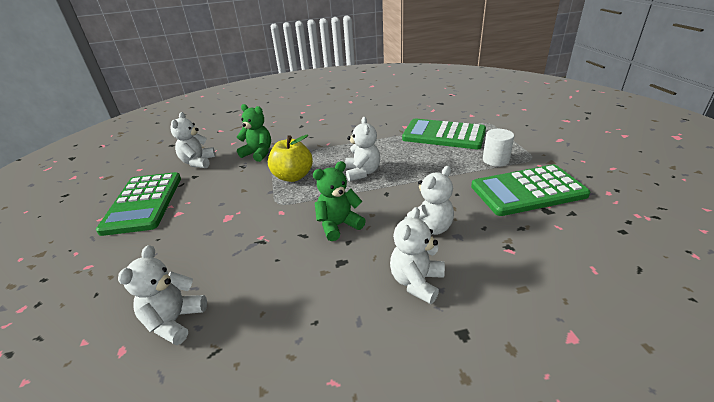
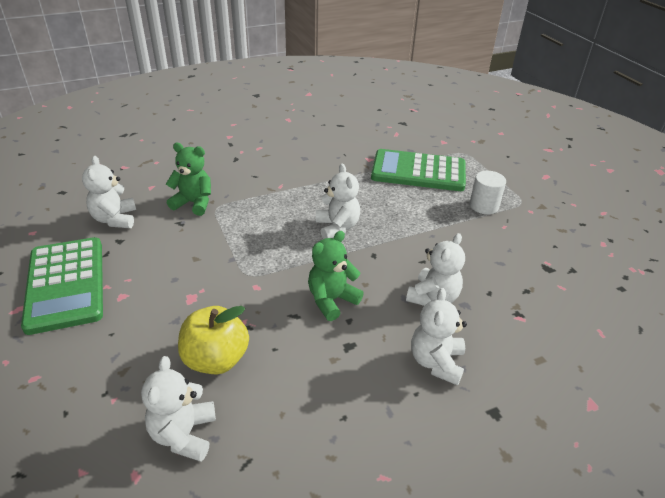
camera: 15 degrees left, 5 degrees up
(293, 176) = (253, 236): yellow apple -> yellow apple (216, 359)
(527, 191) = (524, 245): green calculator -> none

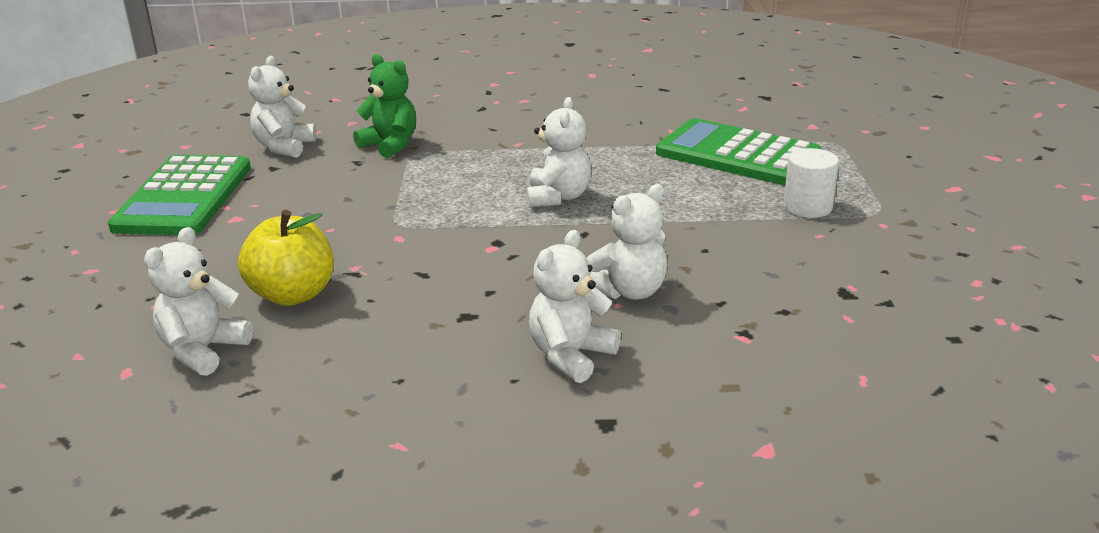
camera: 25 degrees right, 10 degrees down
(331, 300) = (484, 268): green teddy bear -> none

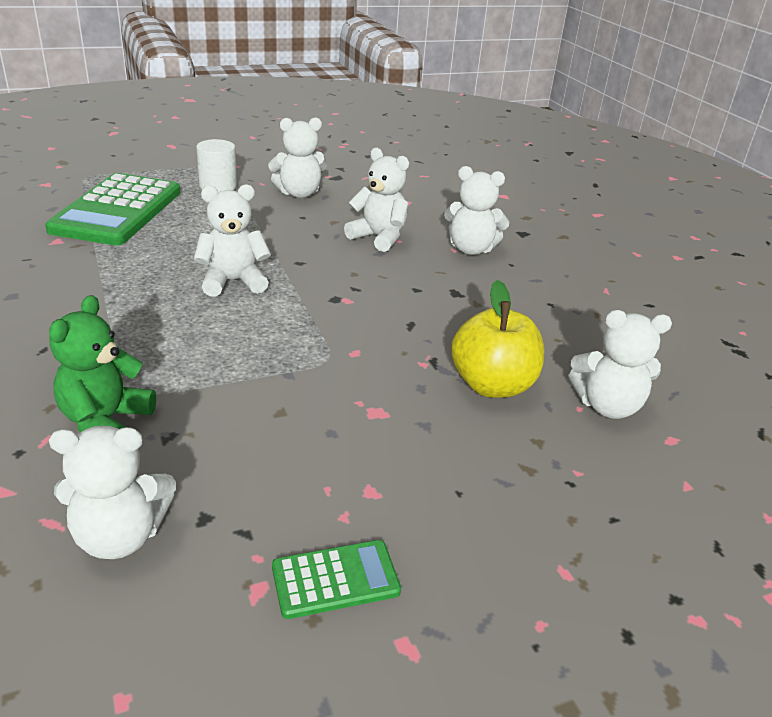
camera: 115 degrees left, 5 degrees up
(184, 197) = (335, 579): green calculator -> green calculator, size x0.47
(781, 256) = (299, 193): none -> white teddy bear

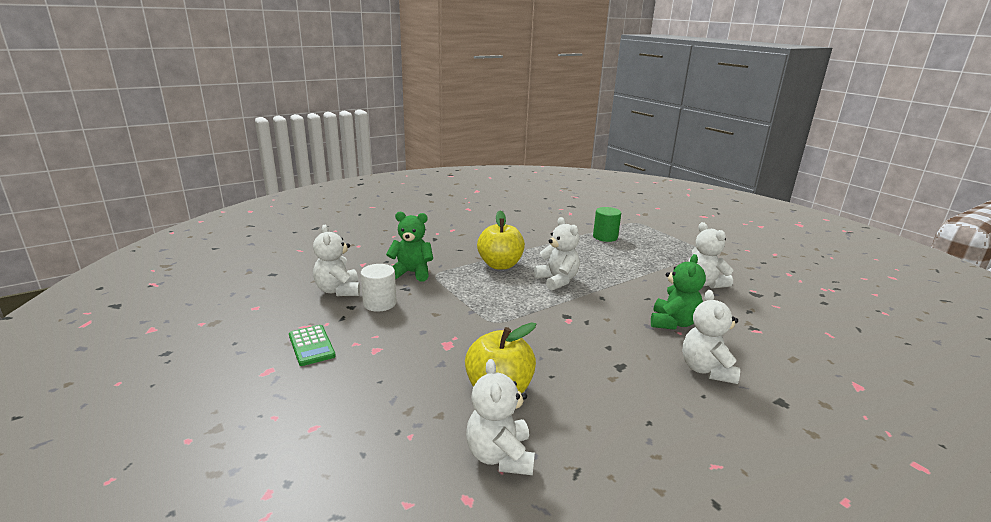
camera: 80 degrees right, 10 degrees down
(117, 210) = (605, 237): green calculator -> green cylinder
(145, 318) = (500, 265): none -> yellow apple
(218, 186) = (675, 256): white cylinder -> white cylinder (379, 303)
(378, 237) = (673, 323): white teddy bear -> green teddy bear

